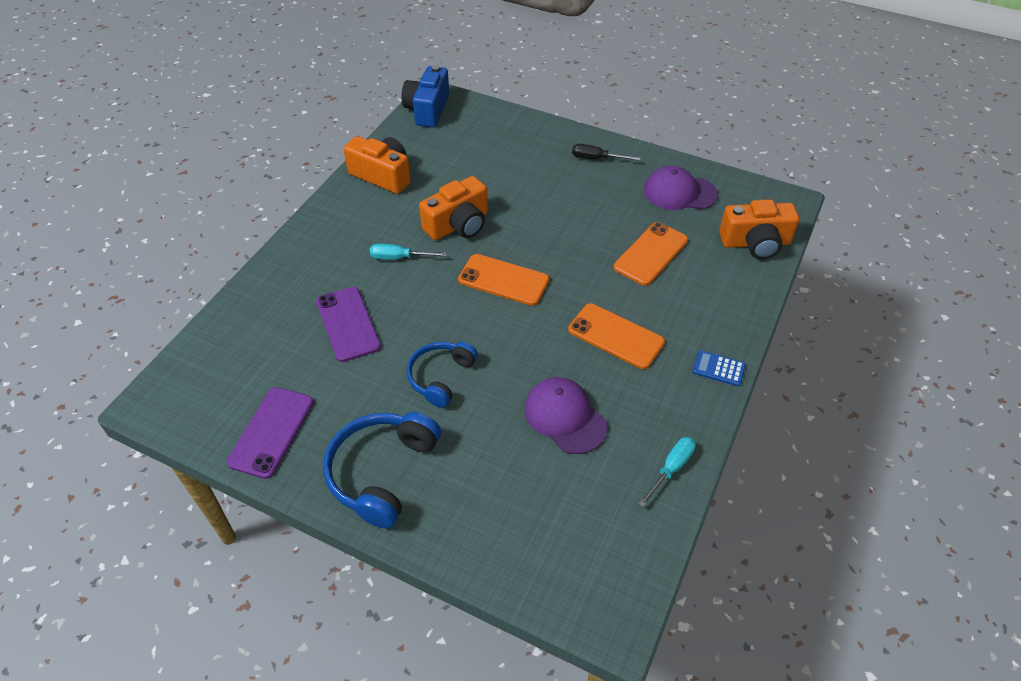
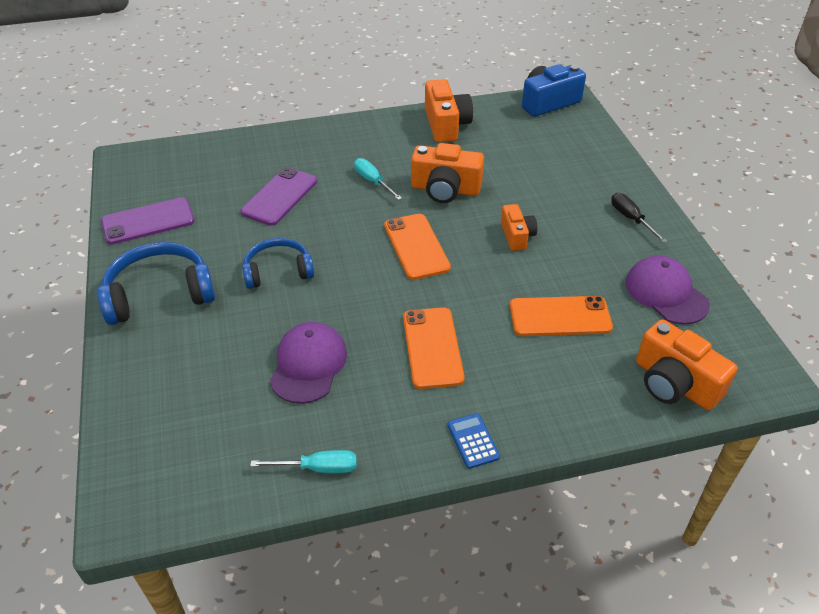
camera: 50 degrees right, 5 degrees down
(552, 222) = (517, 236): none -> orange camera

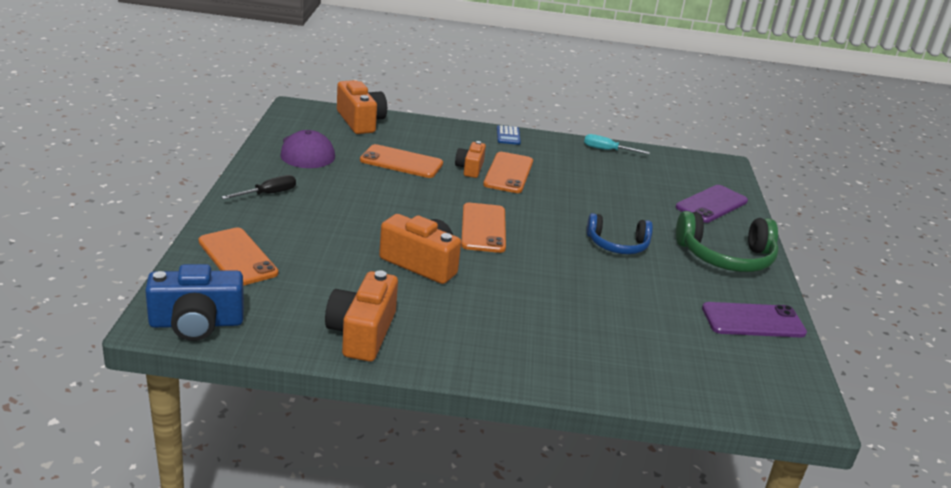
camera: 165 degrees left, 15 degrees down
(159, 294) = (726, 257): blue headphones -> green headphones
(279, 196) = (606, 306): purple phone -> purple phone (711, 204)
(308, 365) = (603, 188): purple cap -> none
(373, 181) = (495, 293): turquoise screwdriver -> none
(517, 236) = (385, 211): orange camera -> orange camera (470, 168)
(579, 151) = (237, 257): none -> orange phone
(631, 219) = (268, 194): black screwdriver -> black screwdriver turned 120 degrees counterclockwise

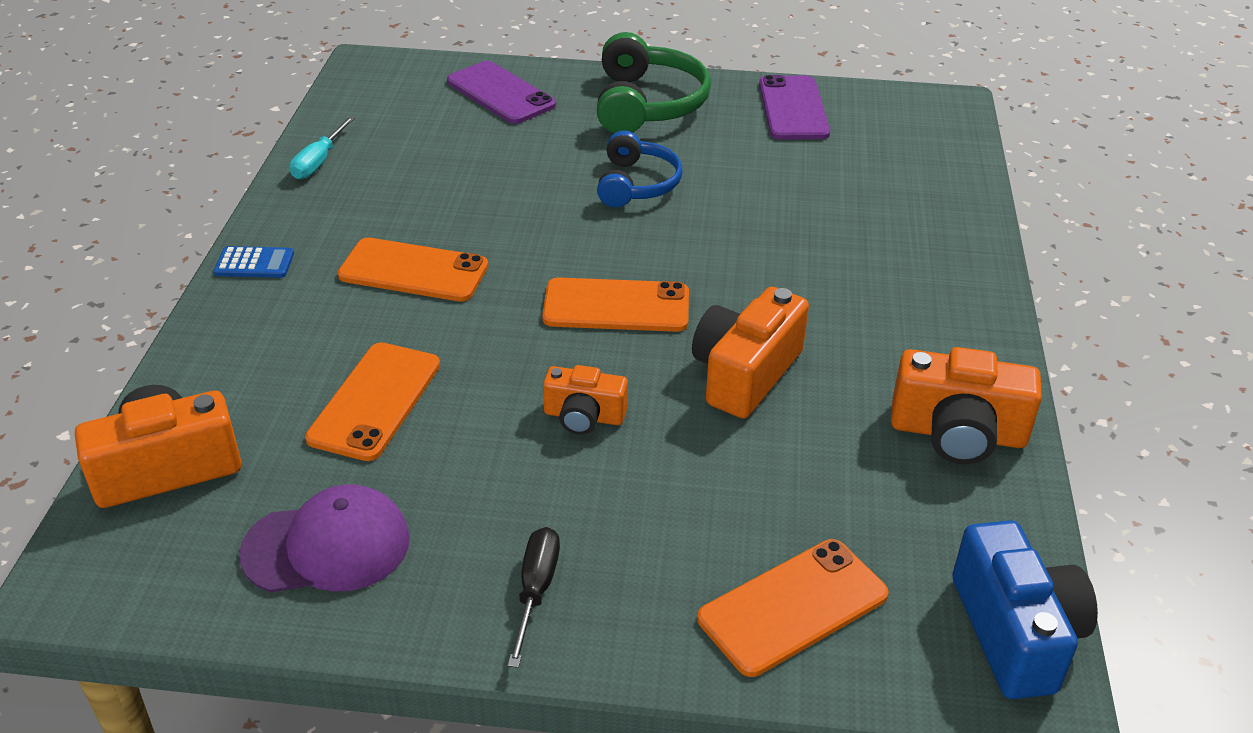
camera: 85 degrees left, 10 degrees up
(268, 194) = (535, 590): black screwdriver -> black screwdriver turned 45 degrees clockwise
(470, 168) = (398, 314): orange camera -> orange camera (584, 416)

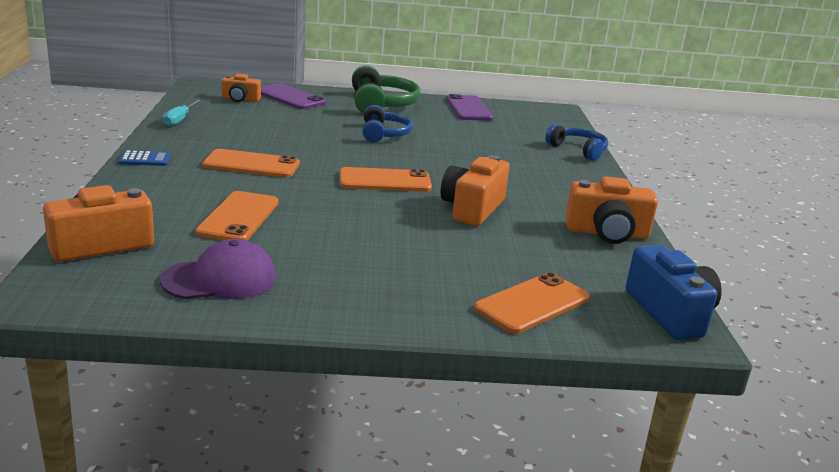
camera: 10 degrees left, 15 degrees down
(535, 590) = (366, 298): black screwdriver -> none
(584, 416) = (377, 225): orange camera -> orange camera (240, 99)
(960, 214) = (578, 150): none -> blue headphones

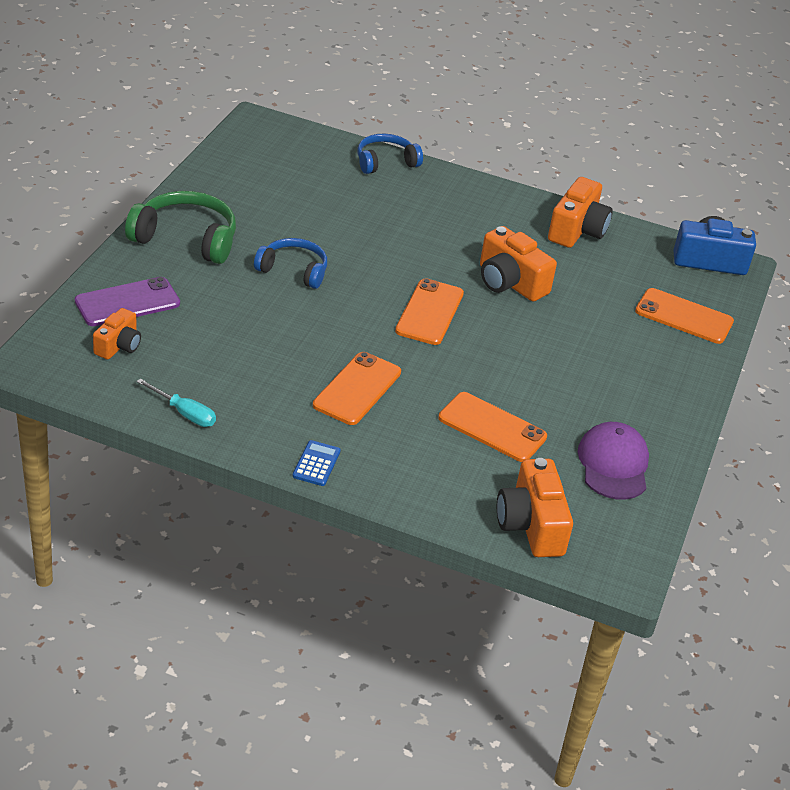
camera: 70 degrees left, 15 degrees up
(469, 108) = (229, 181): purple phone -> none
(532, 303) = (684, 317): orange phone -> orange phone turned 45 degrees counterclockwise

